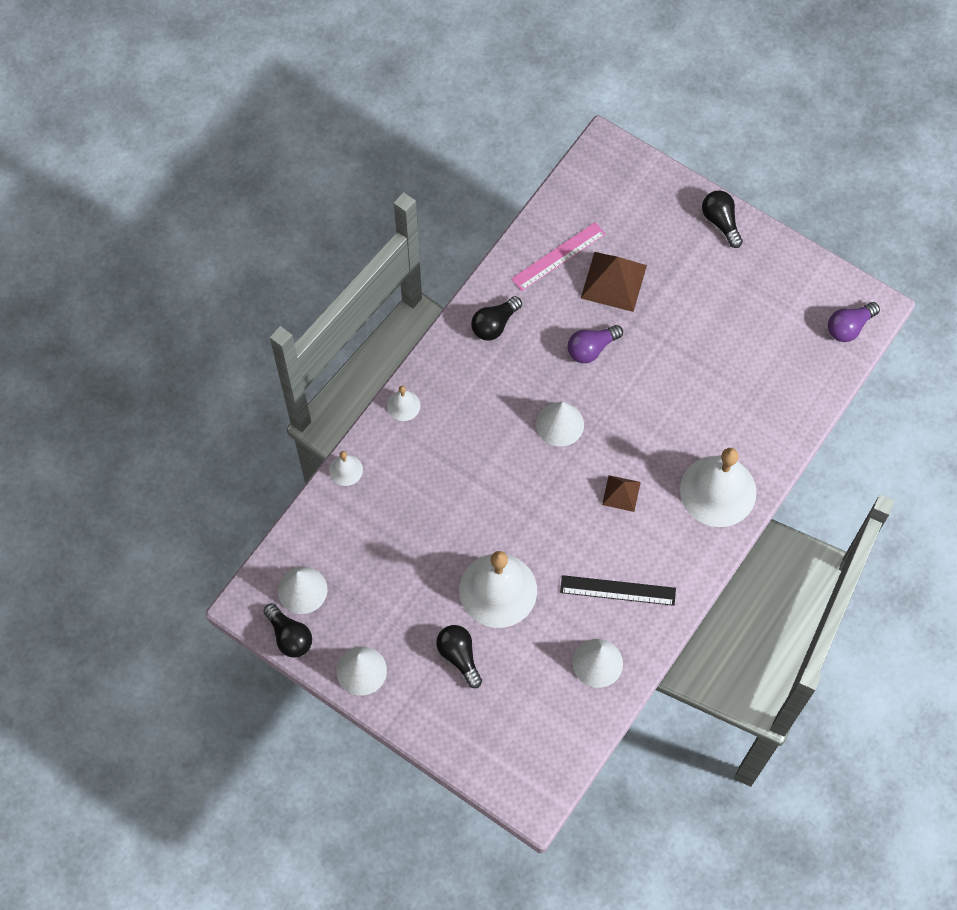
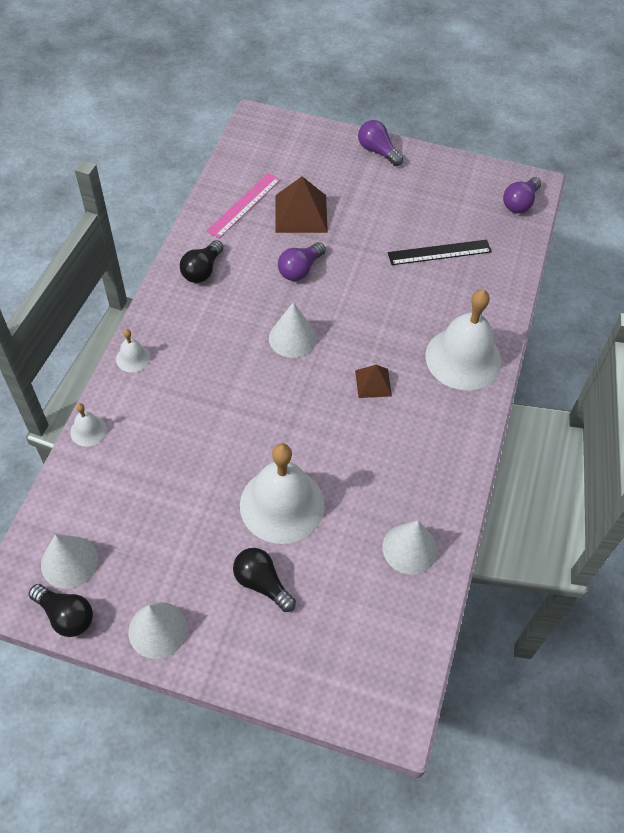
camera: 20 degrees left, 10 degrees down
(618, 590) = (403, 472): black ruler -> black ruler (439, 252)
(720, 222) = (377, 151): black light bulb -> purple light bulb

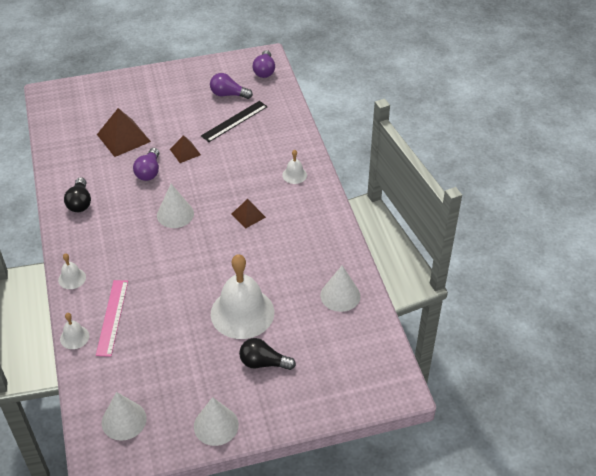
camera: 30 degrees left, 10 degrees down
(66, 615) = (147, 452): black light bulb -> none
(244, 205) = (78, 150): pink ruler -> pink ruler (112, 317)
(356, 264) = (185, 152): none -> brown pyramid
(377, 151) = (148, 78): purple light bulb -> purple light bulb (228, 94)
(463, 358) = (294, 175): white bell -> white bell, size x0.44

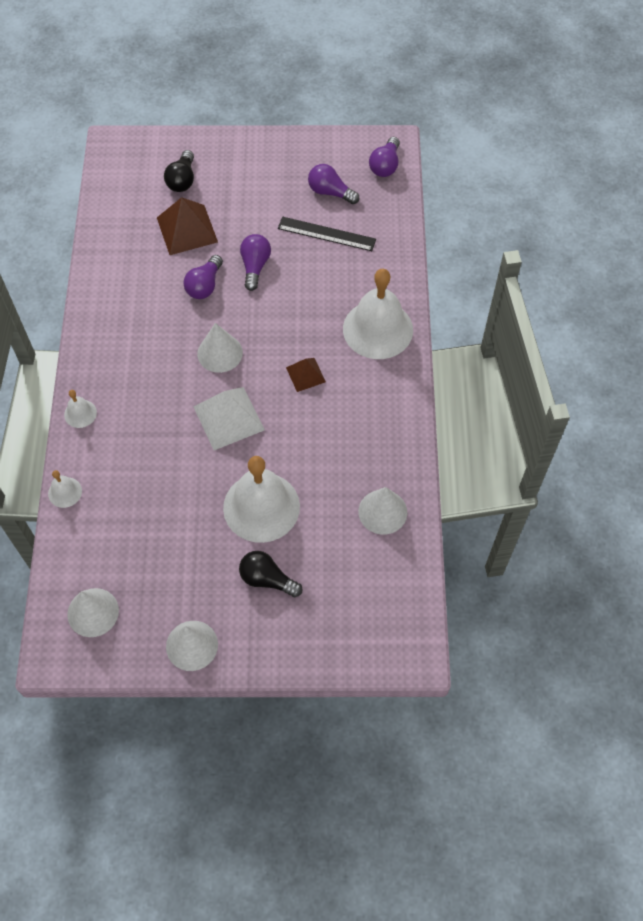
camera: 15 degrees right, 15 degrees up
(80, 202) = (114, 311): black light bulb -> black light bulb (182, 180)
(112, 317) = (112, 476): pink ruler -> none
(185, 152) = (255, 266): brown pyramid -> purple light bulb
(196, 257) = (229, 418): none -> white pyramid
(234, 121) = (326, 234): black ruler -> black ruler turned 45 degrees clockwise
(294, 175) = (378, 329): white bell -> white bell, size x2.26

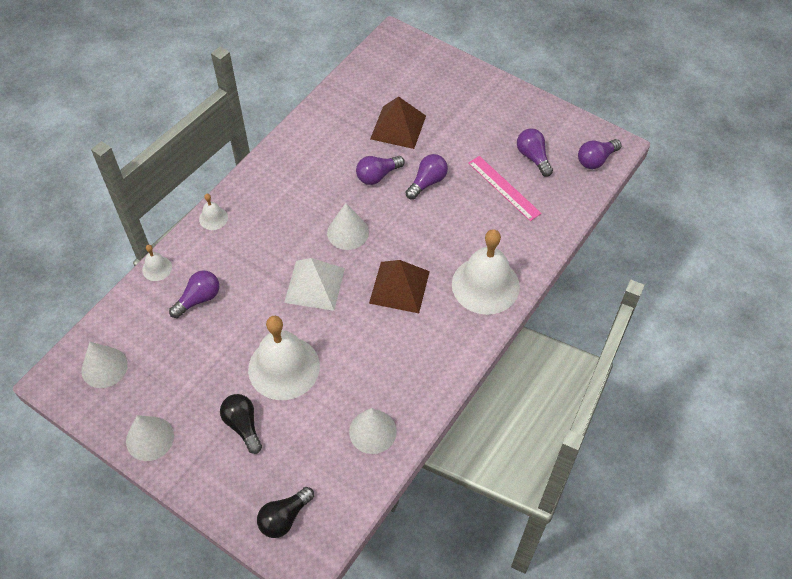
camera: 35 degrees right, 5 degrees down
(130, 495) = (199, 299): none -> purple light bulb
(182, 180) = (424, 88): black light bulb -> black light bulb (284, 518)
(305, 374) = (399, 287): brown pyramid -> brown pyramid, size x1.74
(326, 234) = (504, 188): black ruler -> pink ruler

